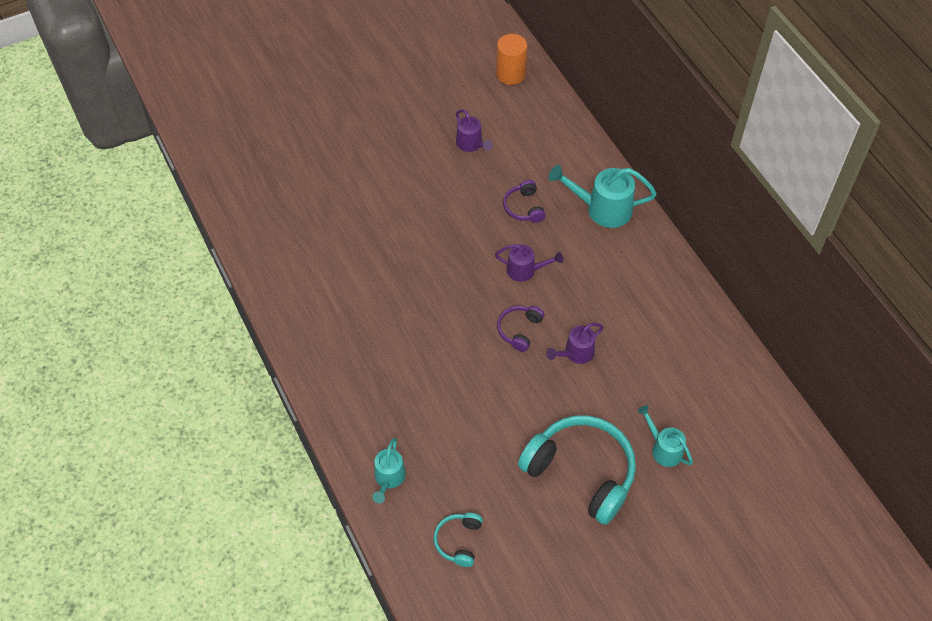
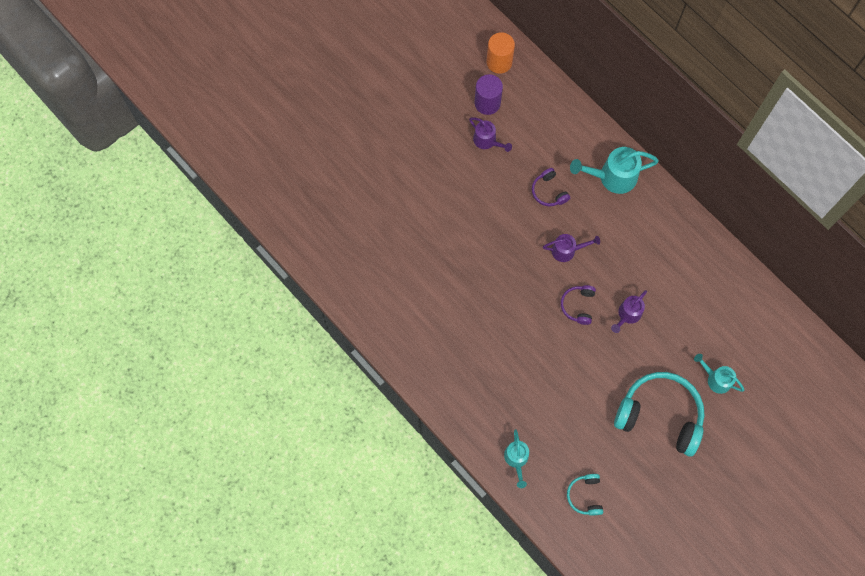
camera: 15 degrees left, 15 degrees up
(484, 109) = (487, 103): none -> purple cylinder

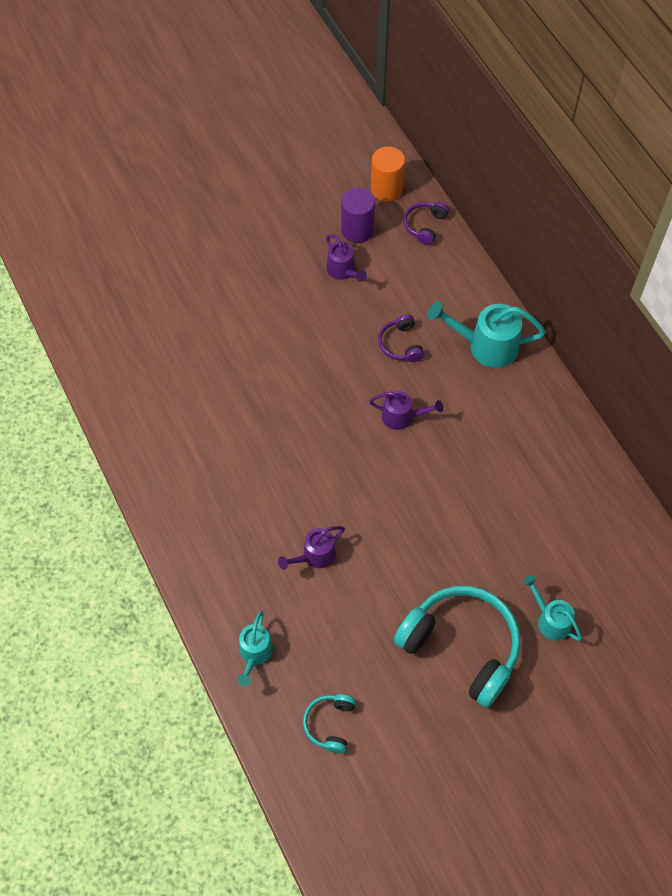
camera: 15 degrees right, 10 degrees down
(578, 306) = (395, 485): purple headphones -> purple headphones (424, 226)
(627, 315) = (456, 512): purple watering can -> purple watering can (314, 556)

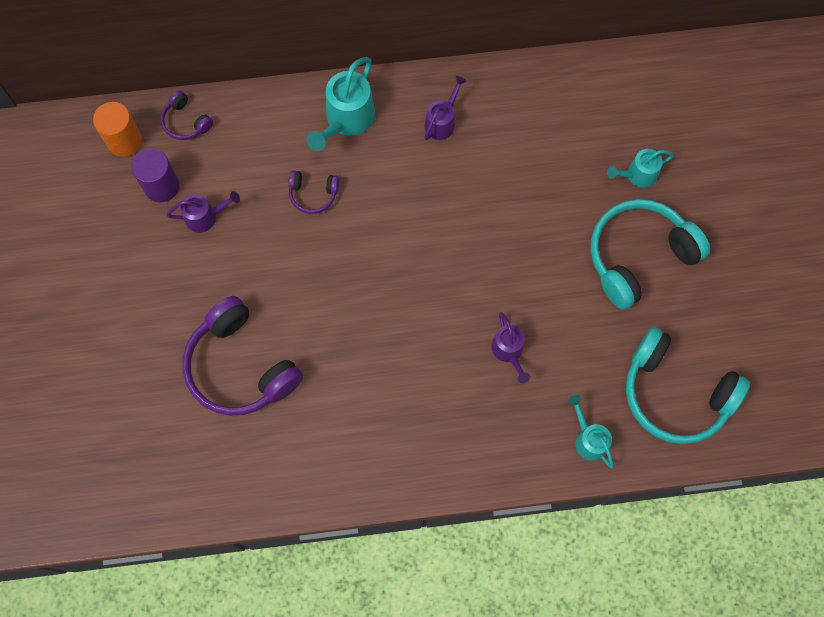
camera: 70 degrees left, 10 degrees up
(218, 344) = (240, 367): none -> purple headphones
(254, 654) = (588, 438): turquoise watering can -> turquoise watering can turned 150 degrees counterclockwise
(330, 724) = (675, 393): turquoise headphones -> turquoise headphones, size x2.13
(402, 417) = (393, 222): purple watering can -> purple watering can (442, 121)

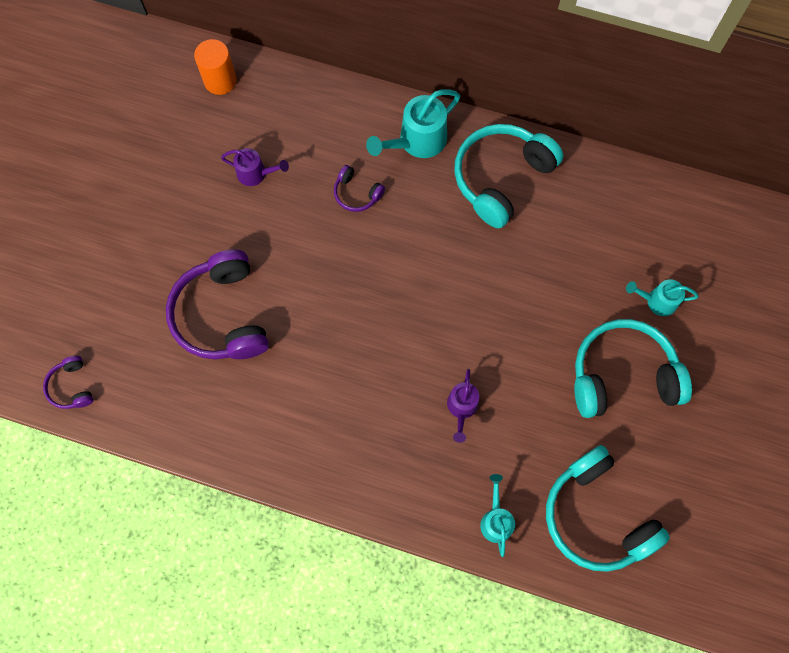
camera: 25 degrees right, 0 degrees up
(161, 186) = (232, 132): purple cylinder -> none
(186, 122) = (279, 86): purple headphones -> purple headphones (71, 387)
(442, 121) = (501, 178): purple watering can -> turquoise headphones

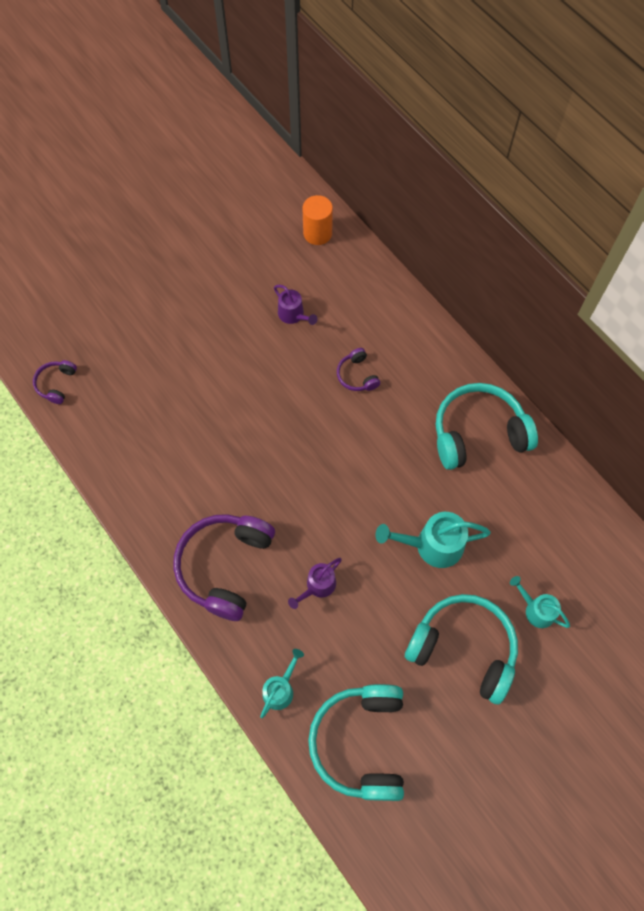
camera: 35 degrees right, 5 degrees down
(222, 315) = (194, 401): purple headphones -> purple headphones (224, 566)
(416, 142) = (431, 365): turquoise watering can -> turquoise watering can (431, 545)

